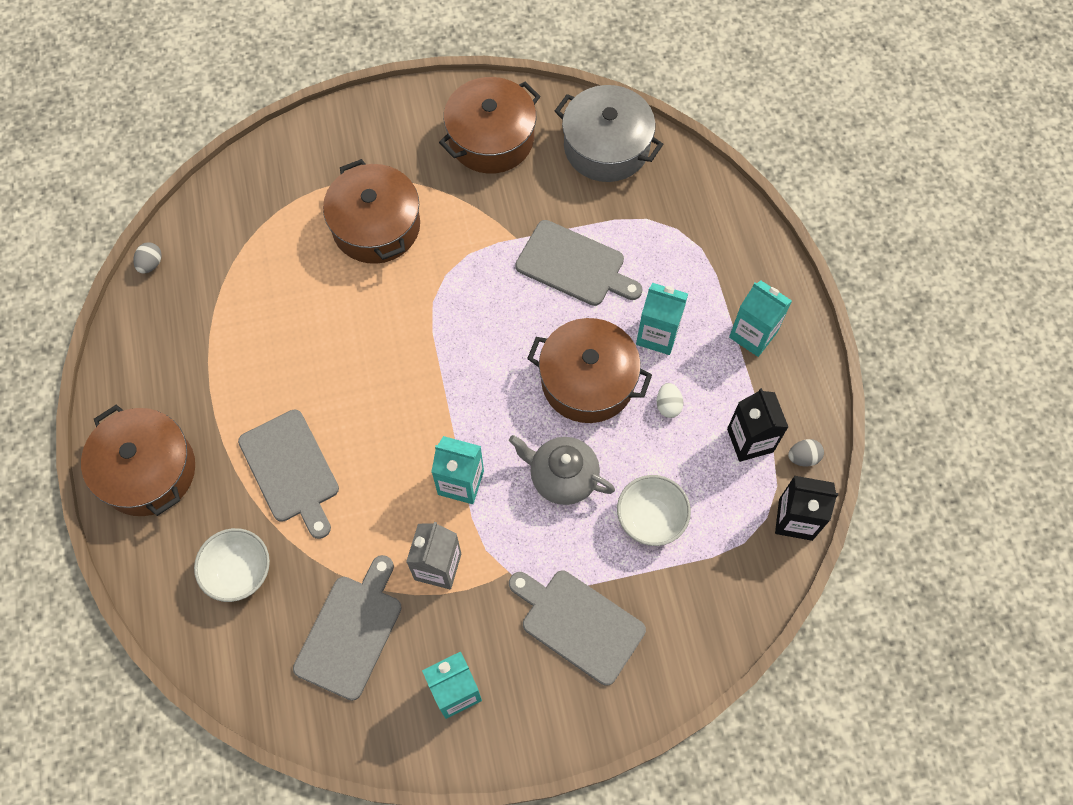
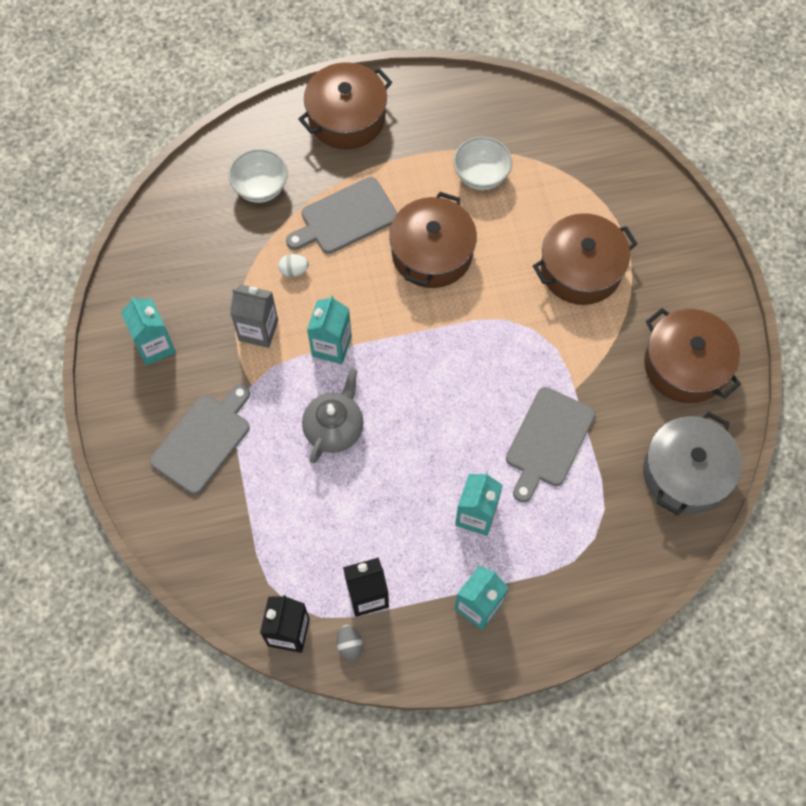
camera: 90 degrees right, 0 degrees up
(151, 264) = (533, 100): grey egg -> none
(351, 631) = (208, 269): grey cutting board -> none
(587, 381) = (427, 451): brown pot -> brown pot (432, 253)
(650, 519) = (293, 502): white bowl -> white bowl (481, 176)
(668, 405) = (403, 522): white egg -> white egg (294, 270)

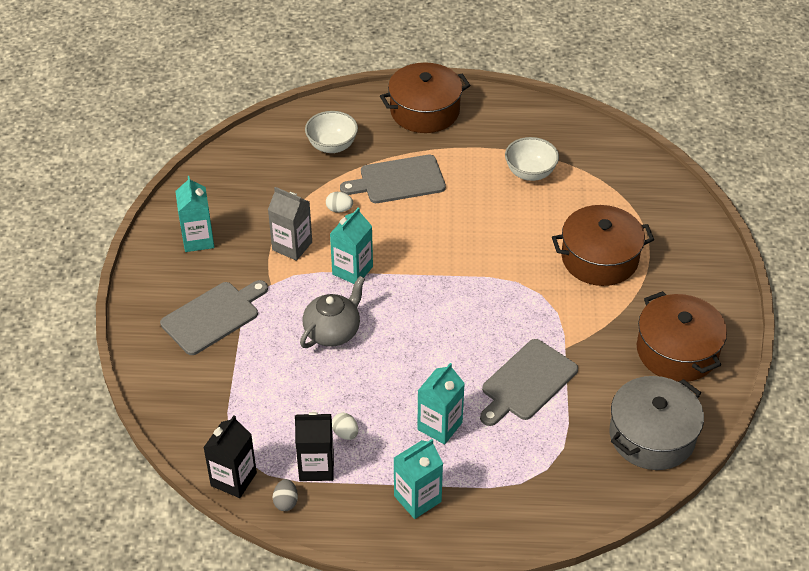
camera: 15 degrees right, 20 degrees down
(384, 548) = (345, 433): none -> white egg
(432, 253) = (466, 220): brown pot -> none

